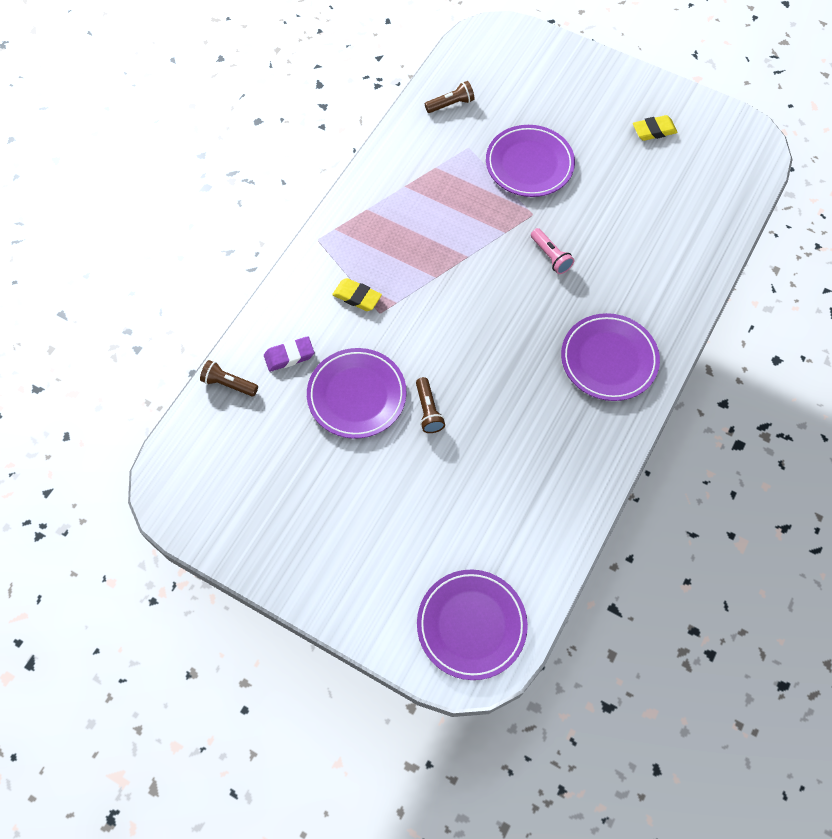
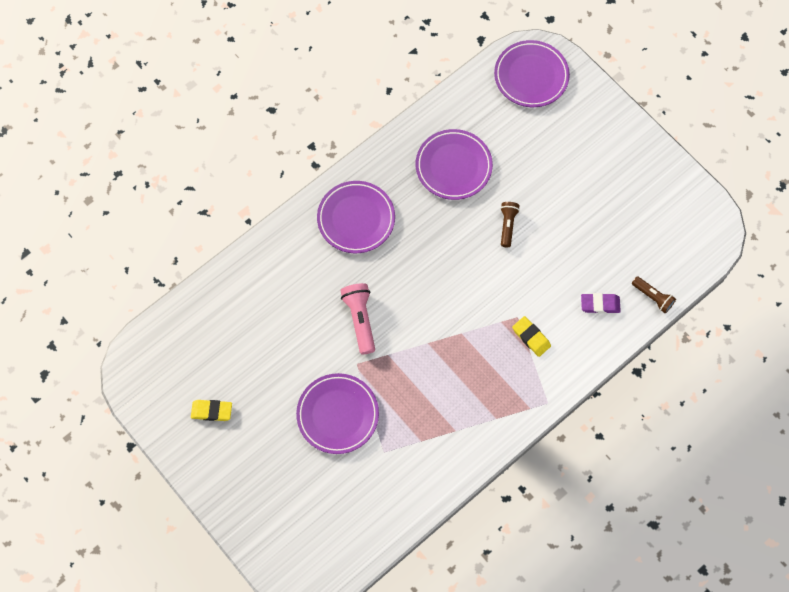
camera: 160 degrees left, 5 degrees up
(357, 395) = (557, 255): purple plate -> purple plate (453, 166)
(451, 104) = (380, 506): brown flashlight -> none
(550, 256) = (360, 319): pink flashlight -> pink flashlight, size x1.51

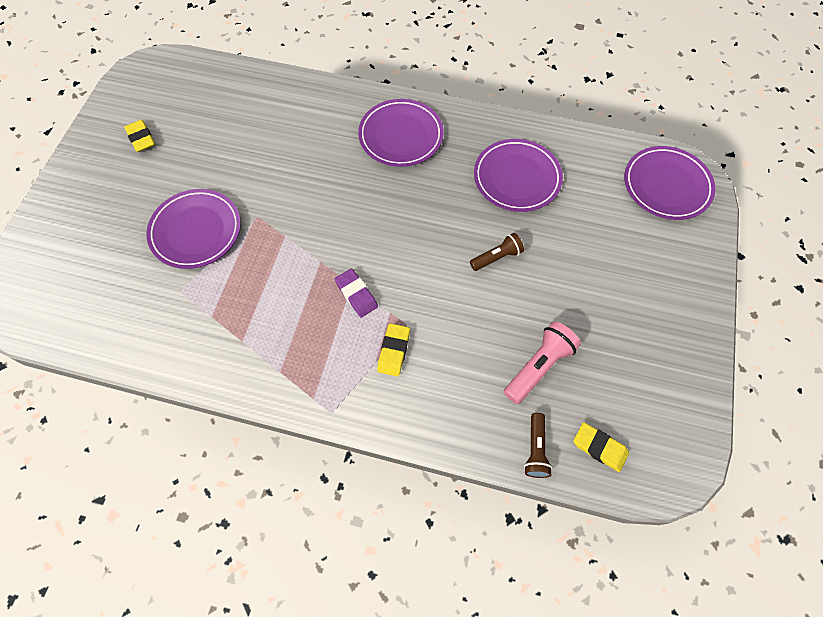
camera: 55 degrees right, 5 degrees down
(360, 319) = (304, 194): pink flashlight -> pink flashlight (538, 366)
(600, 304) = (482, 397): purple eraser -> purple eraser (356, 294)
(676, 260) = (599, 448): none -> yellow eraser

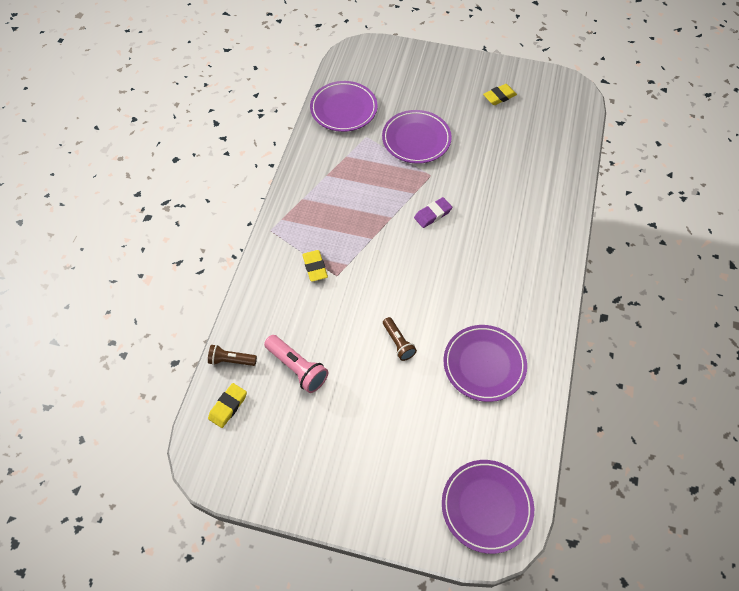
camera: 90 degrees right, 5 degrees down
(356, 294) = (363, 242): purple eraser -> purple eraser (432, 214)
(393, 351) = (315, 267): yellow eraser -> yellow eraser turned 60 degrees clockwise
(401, 136) = (523, 270): purple plate -> purple plate (343, 109)

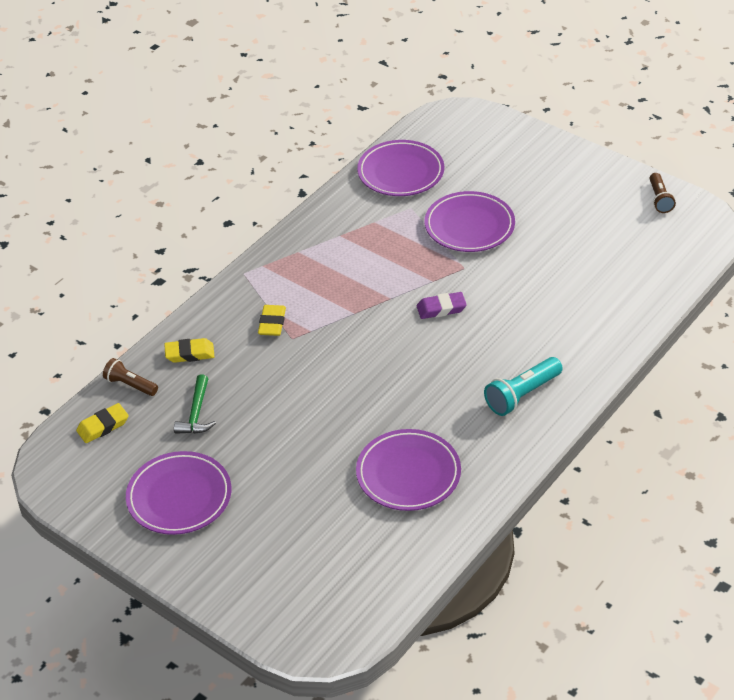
camera: 25 degrees right, 15 degrees down
(297, 368) = (196, 413): pink flashlight -> green hammer
(398, 343) = (322, 423): brown flashlight -> brown flashlight (659, 199)
(486, 507) = (326, 607): purple plate -> purple plate (179, 497)
(499, 96) = (603, 206): yellow eraser -> yellow eraser (189, 353)
(527, 268) = (522, 395): none -> turquoise flashlight

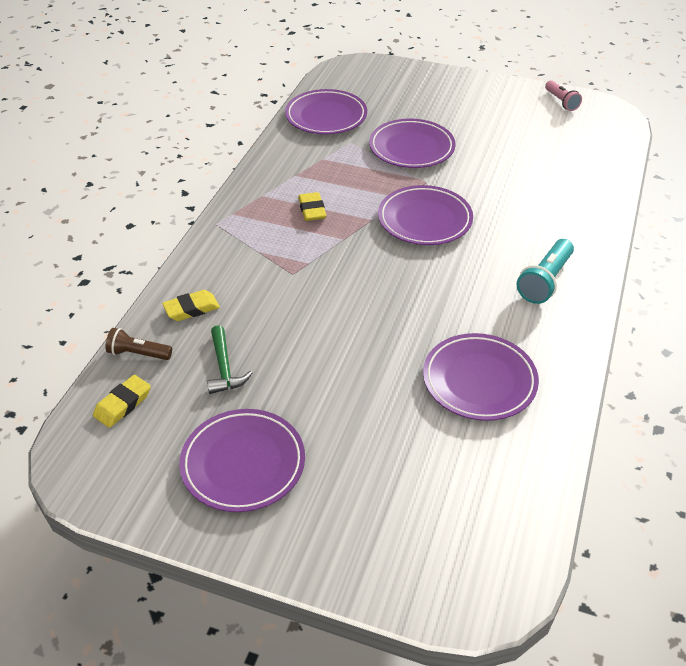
camera: 20 degrees left, 0 degrees up
(272, 323) = (266, 263): yellow eraser -> yellow eraser (312, 210)
(441, 308) = (424, 220): purple eraser -> purple plate
(659, 199) = (561, 102): brown flashlight -> pink flashlight

